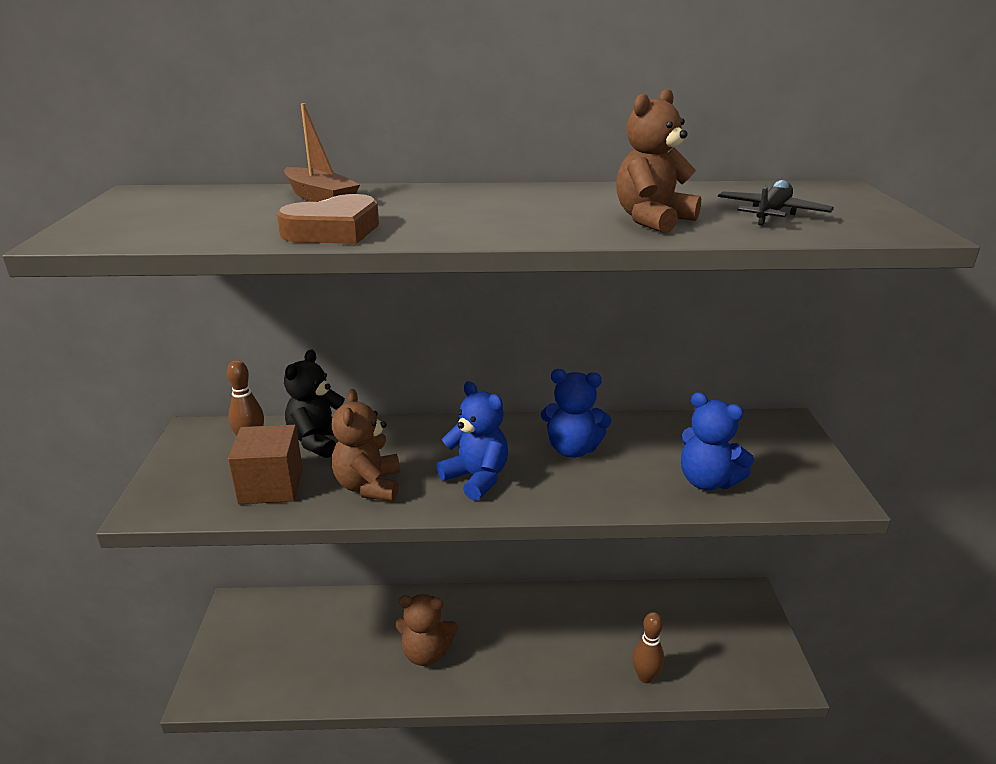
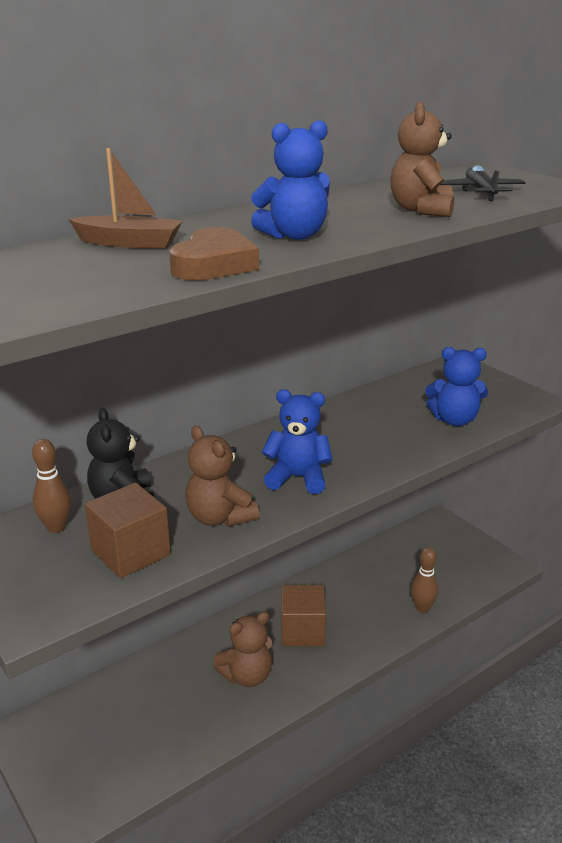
camera: 35 degrees left, 0 degrees up
(509, 638) = (302, 631): none -> brown cube
(572, 449) = (341, 431): blue teddy bear -> blue teddy bear (294, 236)

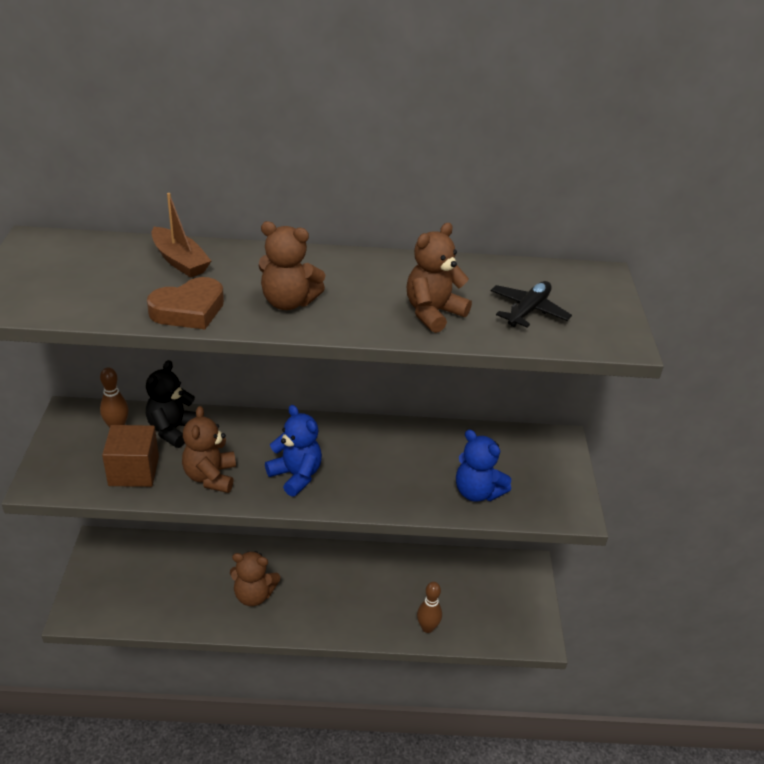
camera: 35 degrees right, 10 degrees up
(294, 236) = (288, 302): blue teddy bear -> brown teddy bear
(302, 631) = (323, 588): brown cube -> none

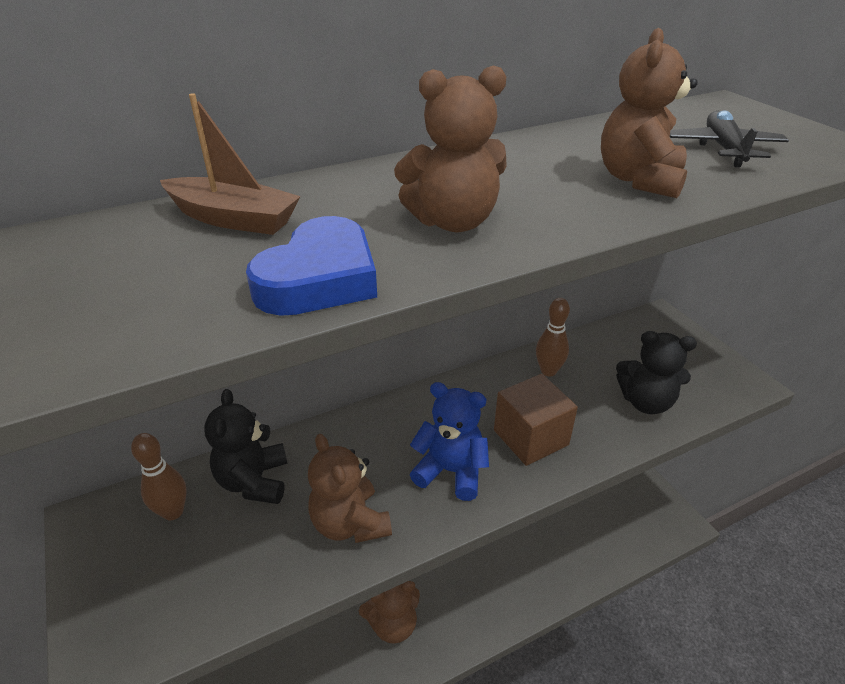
camera: 25 degrees left, 0 degrees up
(134, 471) = (239, 565): brown cube -> brown cube (530, 437)
(189, 310) = (319, 279): brown heart -> blue heart
(427, 627) = (584, 565): brown bowling pin -> brown bowling pin (548, 371)
(477, 492) = (645, 402): blue teddy bear -> black teddy bear

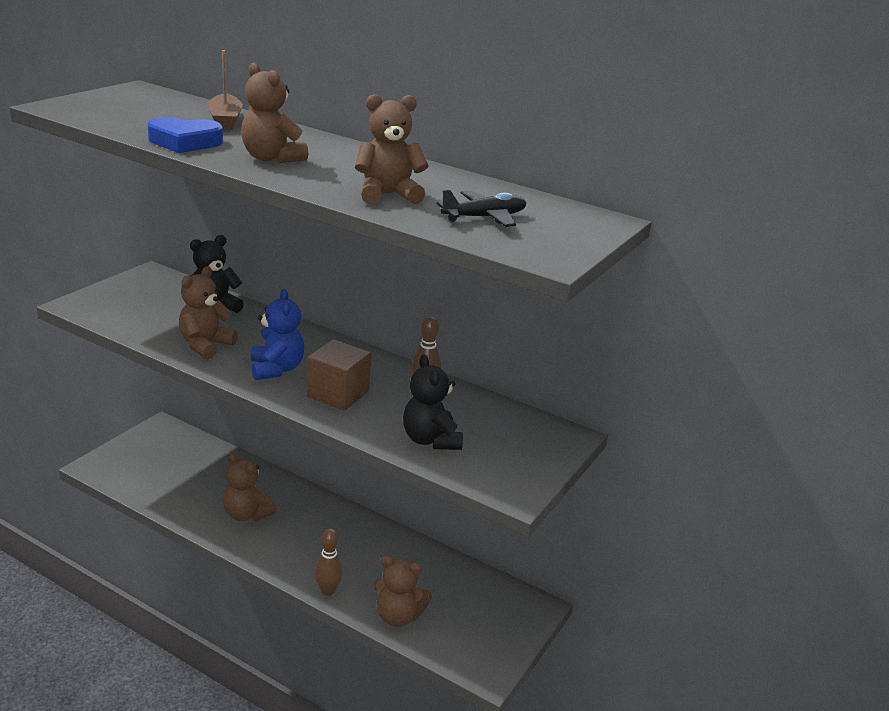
camera: 55 degrees right, 10 degrees down
(173, 512) = (173, 292): brown bowling pin -> brown bowling pin (327, 590)
(598, 555) = (398, 616): none -> brown teddy bear

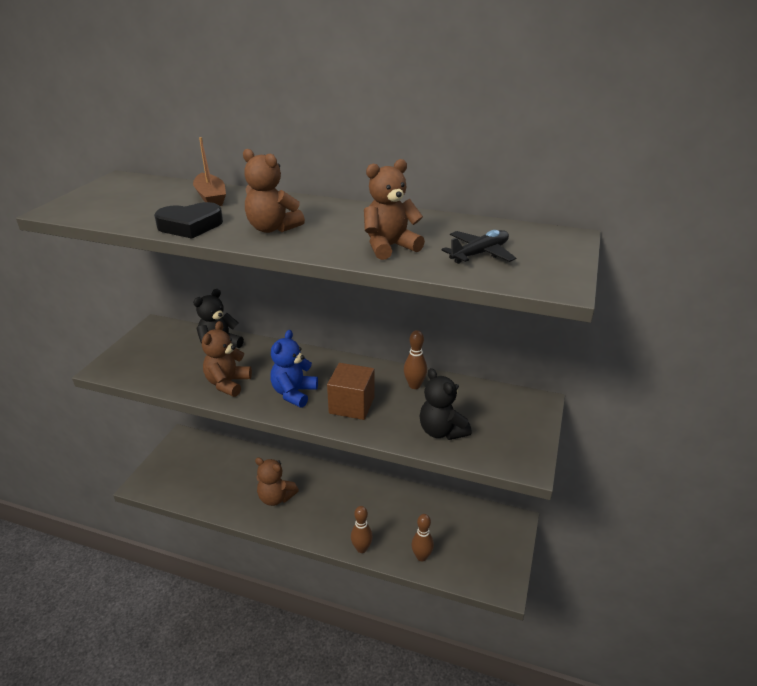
camera: 10 degrees left, 5 degrees up
(185, 142) = (190, 226): blue heart -> black heart
(276, 369) = (294, 393): blue teddy bear -> blue teddy bear turned 135 degrees counterclockwise
(398, 616) = (421, 556): brown teddy bear -> brown bowling pin

